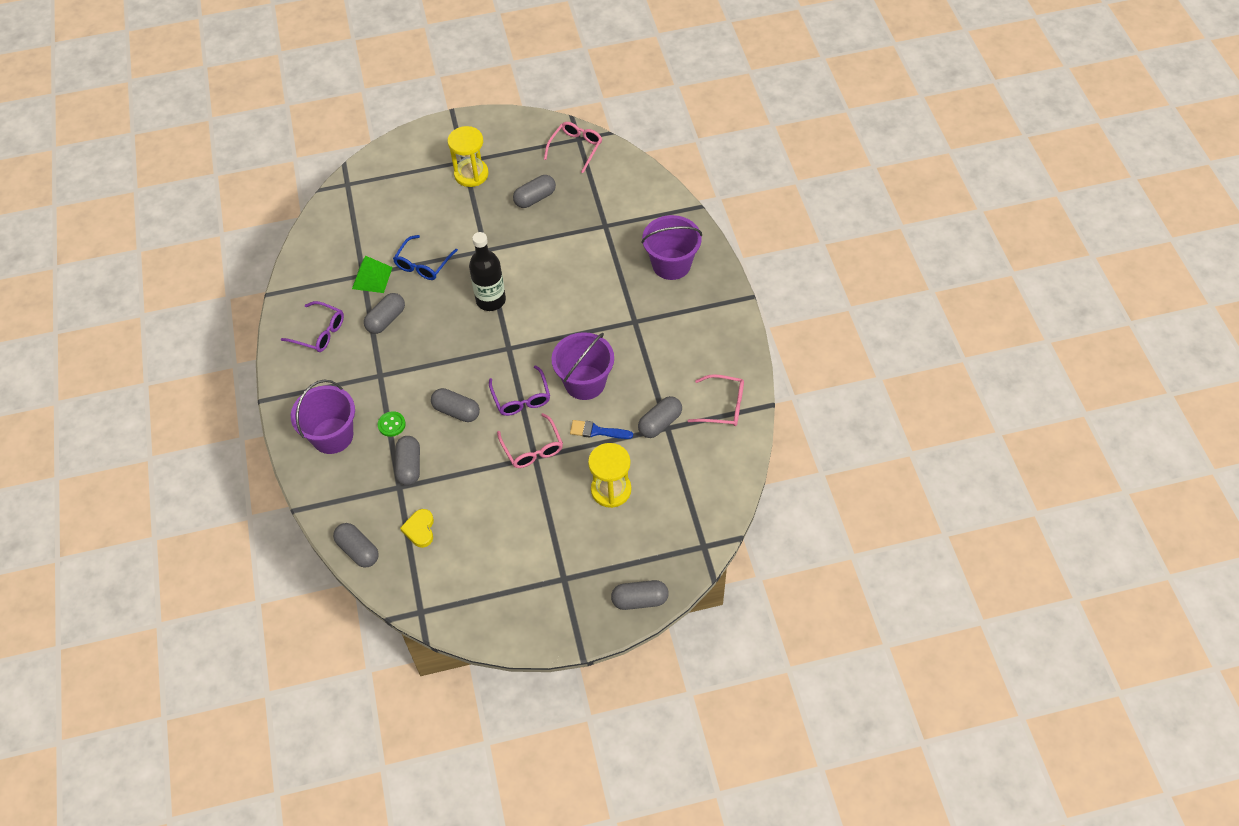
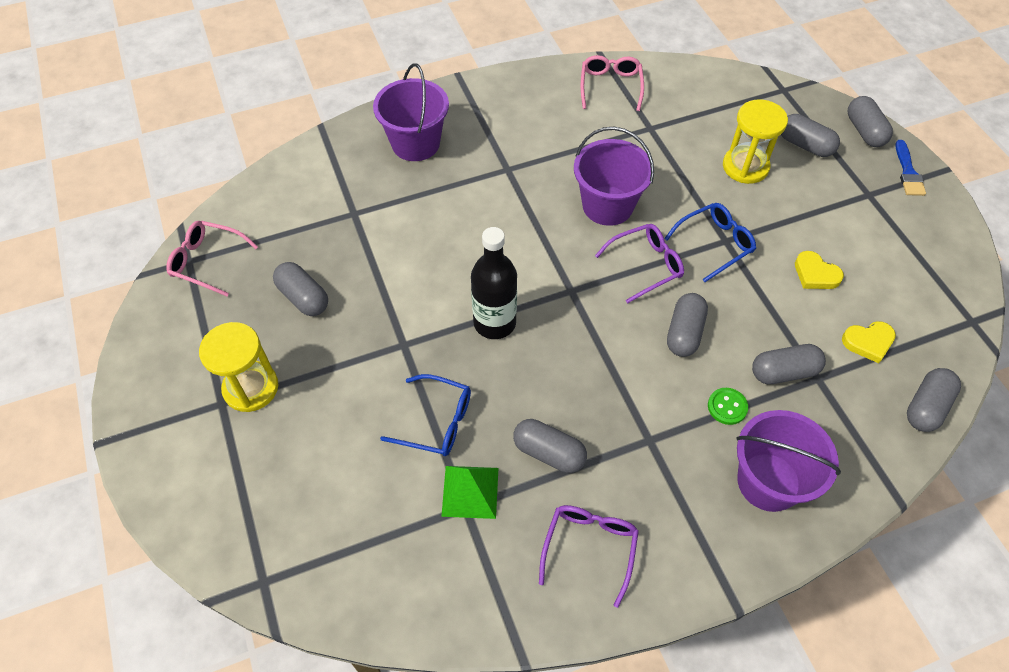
camera: 100 degrees left, 0 degrees up
(489, 511) = (815, 274): none -> yellow heart
(532, 448) = (714, 244): pink glasses -> blue glasses
(597, 431) = (673, 187): blue brush -> blue brush (908, 172)
(660, 423) = (646, 134): grey capsule -> grey capsule (805, 145)

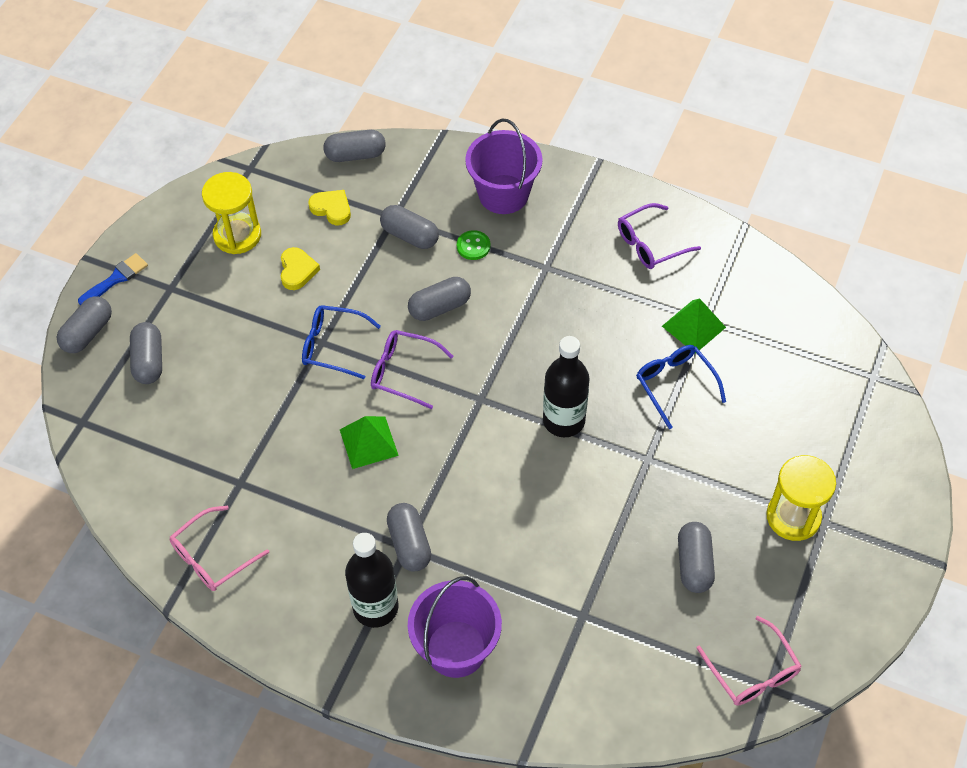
camera: 135 degrees left, 0 degrees up
(487, 129) = (375, 607): none -> black bottle
(549, 453) = (619, 309): grey capsule -> grey capsule (409, 544)
(607, 206) = (369, 442): purple bucket -> green pyramid
(745, 167) = (220, 383): yellow hourglass -> yellow hourglass (237, 235)

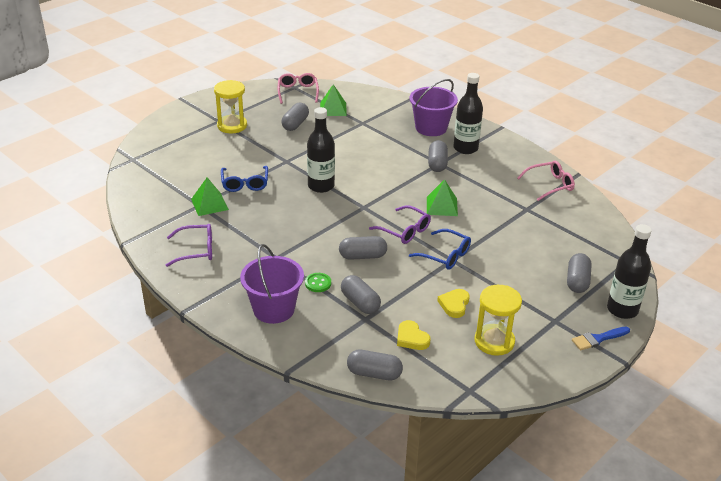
camera: 160 degrees left, 20 degrees down
(88, 333) = (622, 309): grey capsule -> black bottle
(657, 639) = (333, 109): none -> green pyramid

